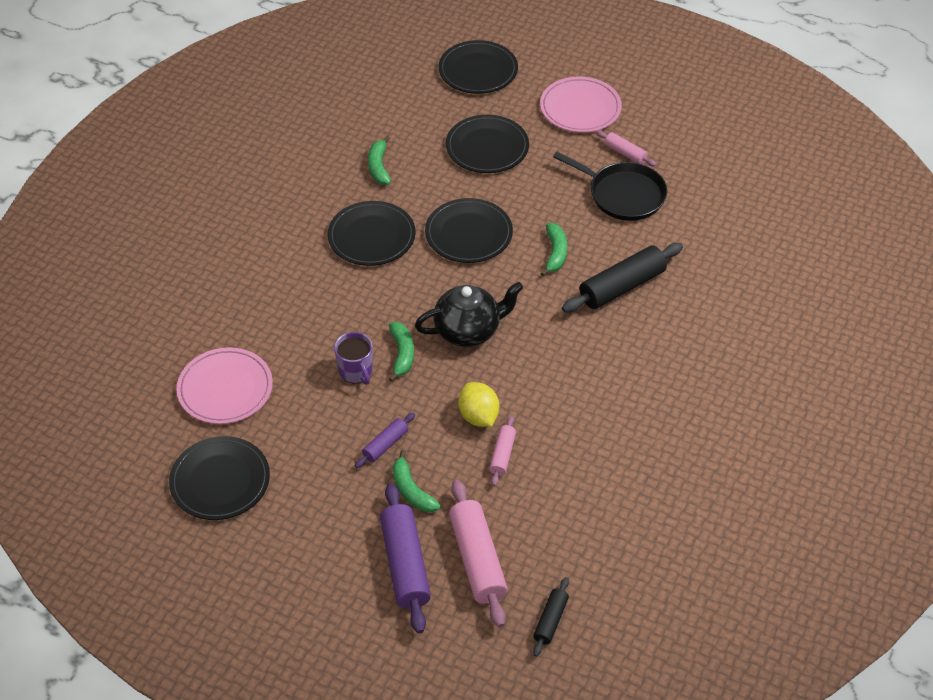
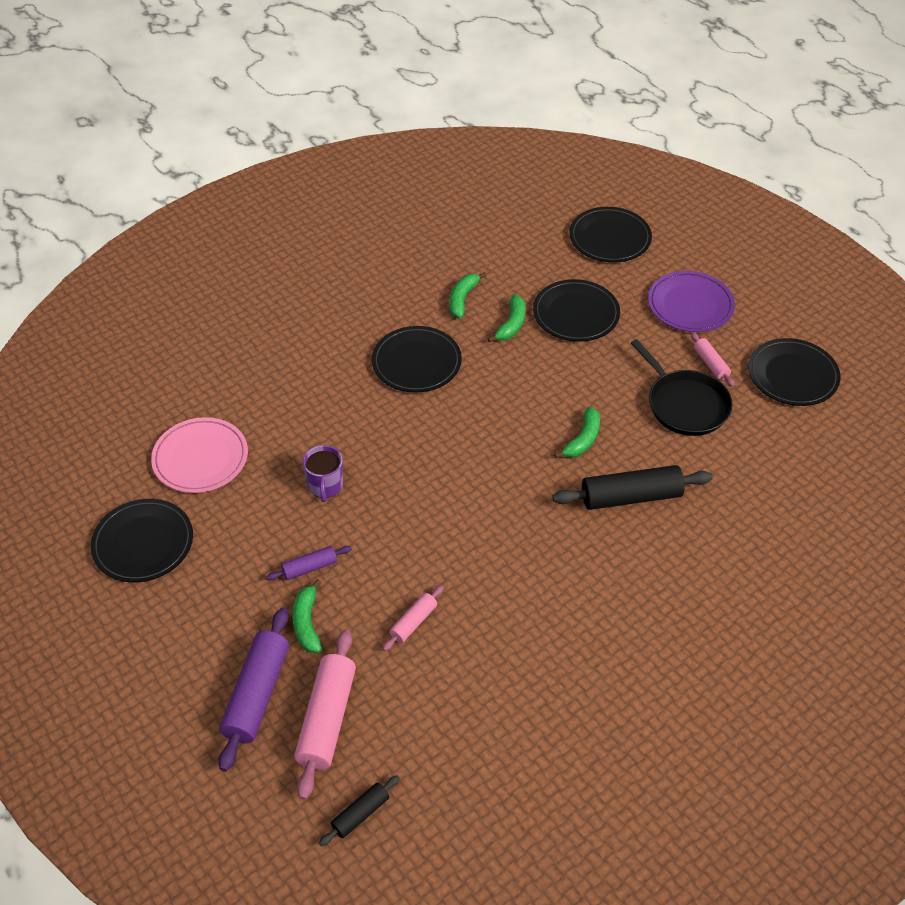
camera: 25 degrees right, 0 degrees up
(402, 354) = (377, 485): green banana -> green banana (511, 324)
(468, 234) = (509, 391): black plate -> black plate (792, 375)
(468, 331) = (453, 486): black teapot -> none
(478, 416) = (413, 574): yellow lemon -> none
(580, 108) = (690, 305): pink plate -> purple plate

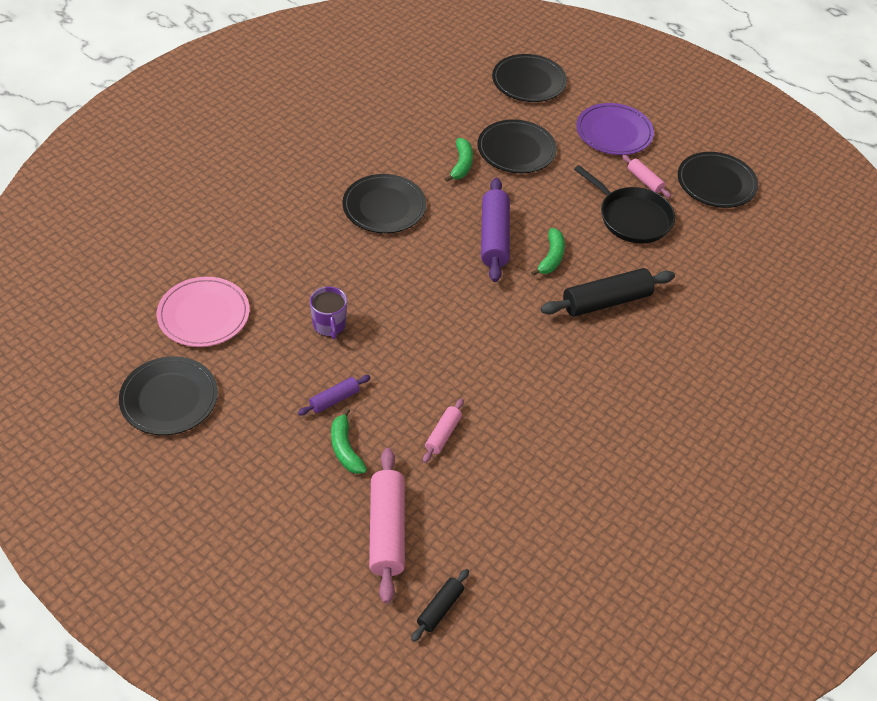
camera: 15 degrees left, 0 degrees up
(257, 694) = (316, 519): purple rolling pin -> purple rolling pin (494, 237)
(462, 299) = (411, 147): green banana -> none

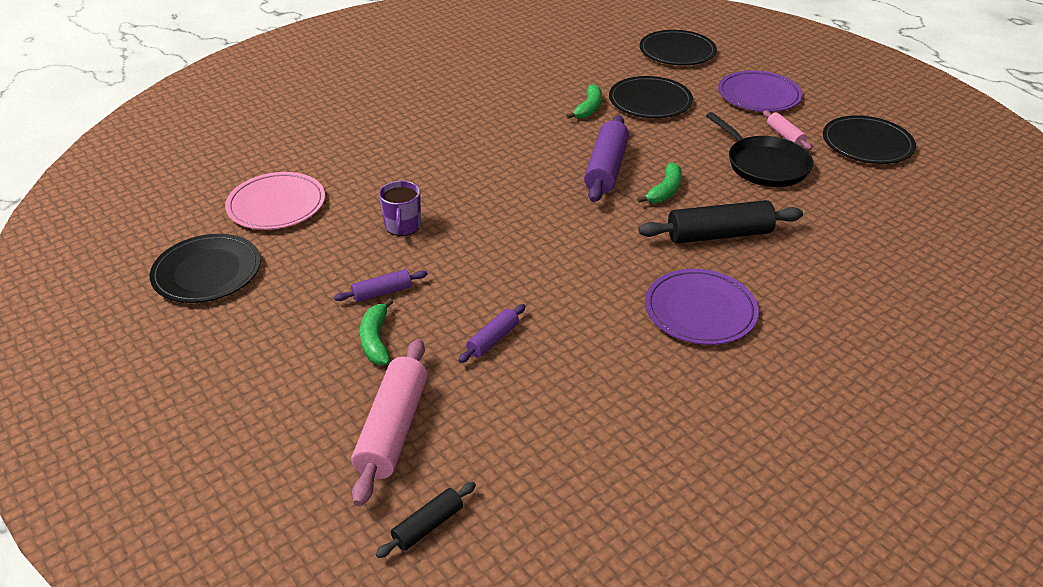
camera: 15 degrees right, 10 degrees down
(384, 207) = (497, 135): black plate -> none
(443, 434) = (493, 339): pink rolling pin -> purple rolling pin
(605, 383) = (700, 310): none -> purple plate

